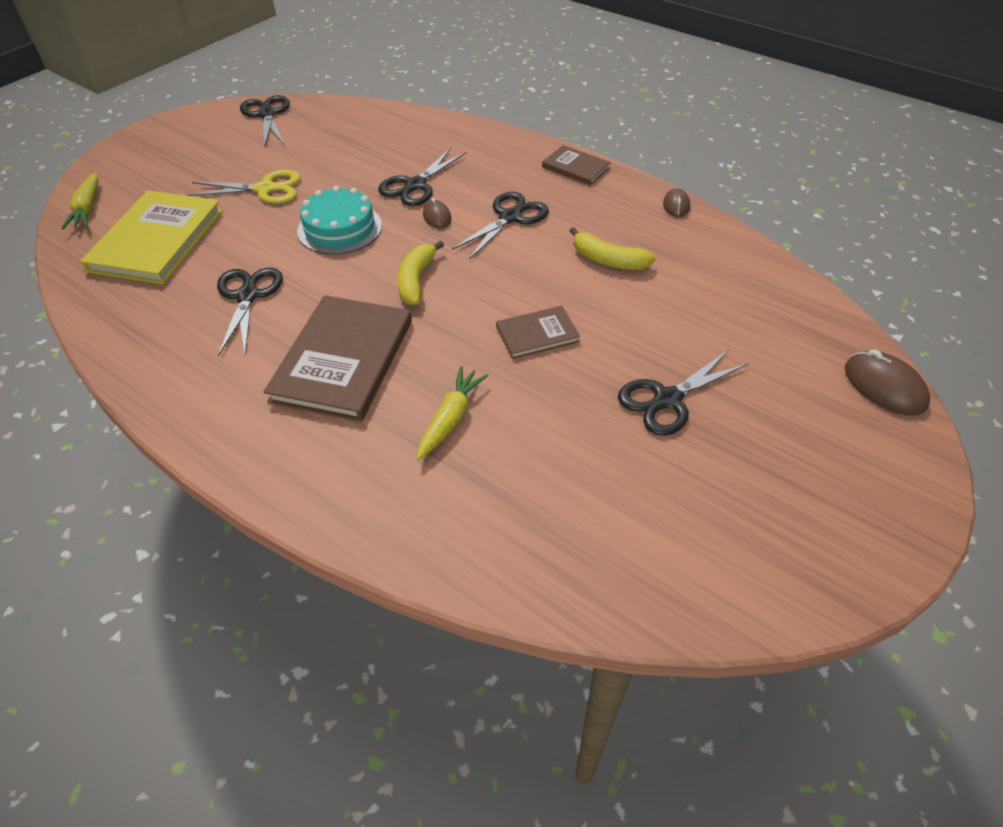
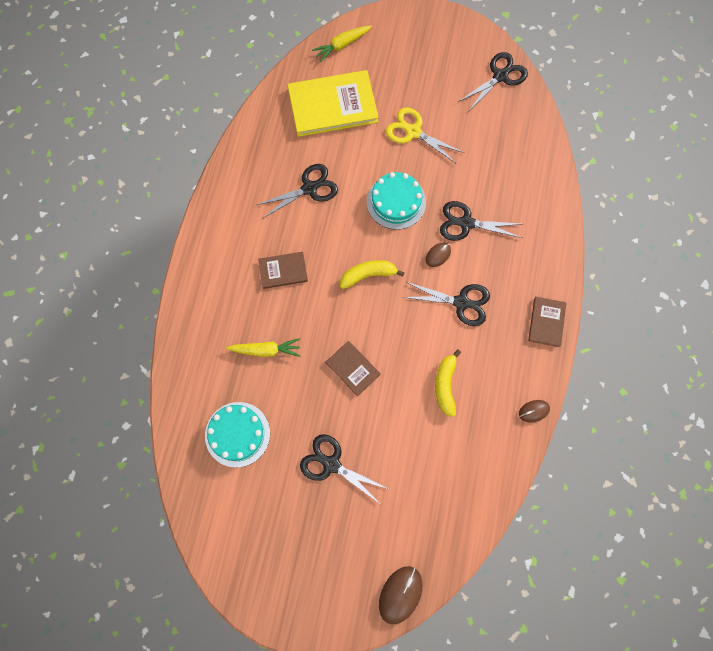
camera: 65 degrees right, 25 degrees up
(265, 189) = (413, 132): yellow scissors -> yellow scissors turned 150 degrees clockwise
(343, 360) = (283, 271): brown book -> brown book, size x0.52
(568, 499) = (237, 434): none -> turquoise cake

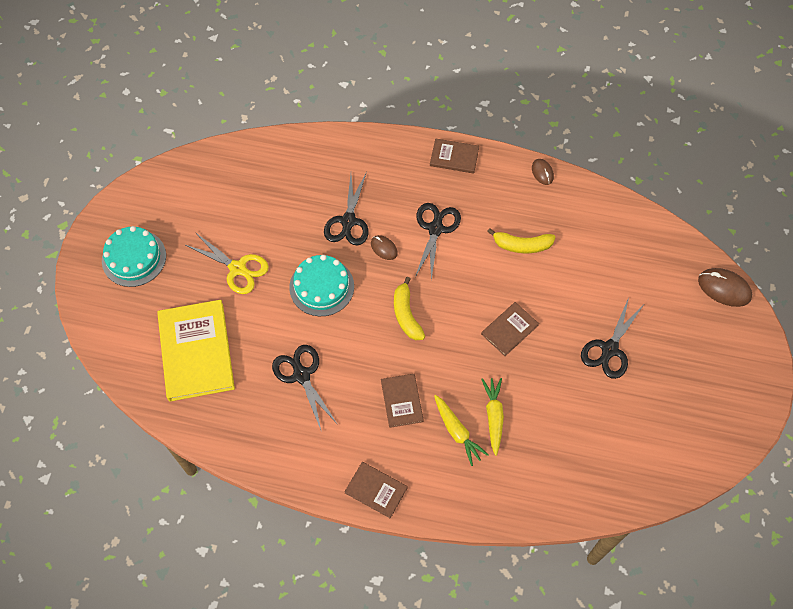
camera: 90 degrees left, 10 degrees down
(203, 250) = (376, 490): none -> brown book
(237, 434) = (587, 442): turquoise cake -> turquoise cake (134, 258)
(342, 45) = (115, 342): yellow carrot -> yellow carrot (457, 432)
(413, 132) = (237, 268): yellow scissors -> yellow scissors turned 90 degrees counterclockwise
(500, 76) = (176, 183): black scissors -> none

